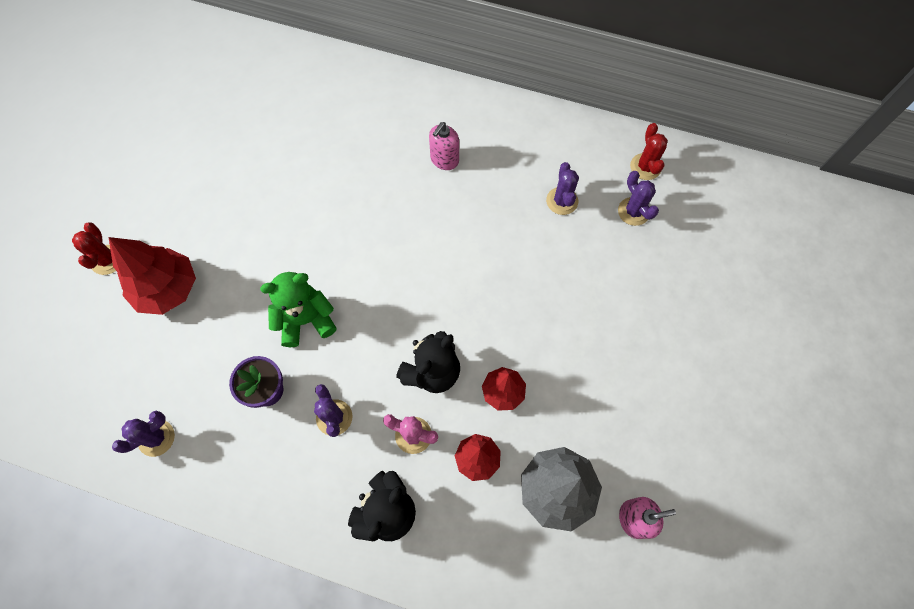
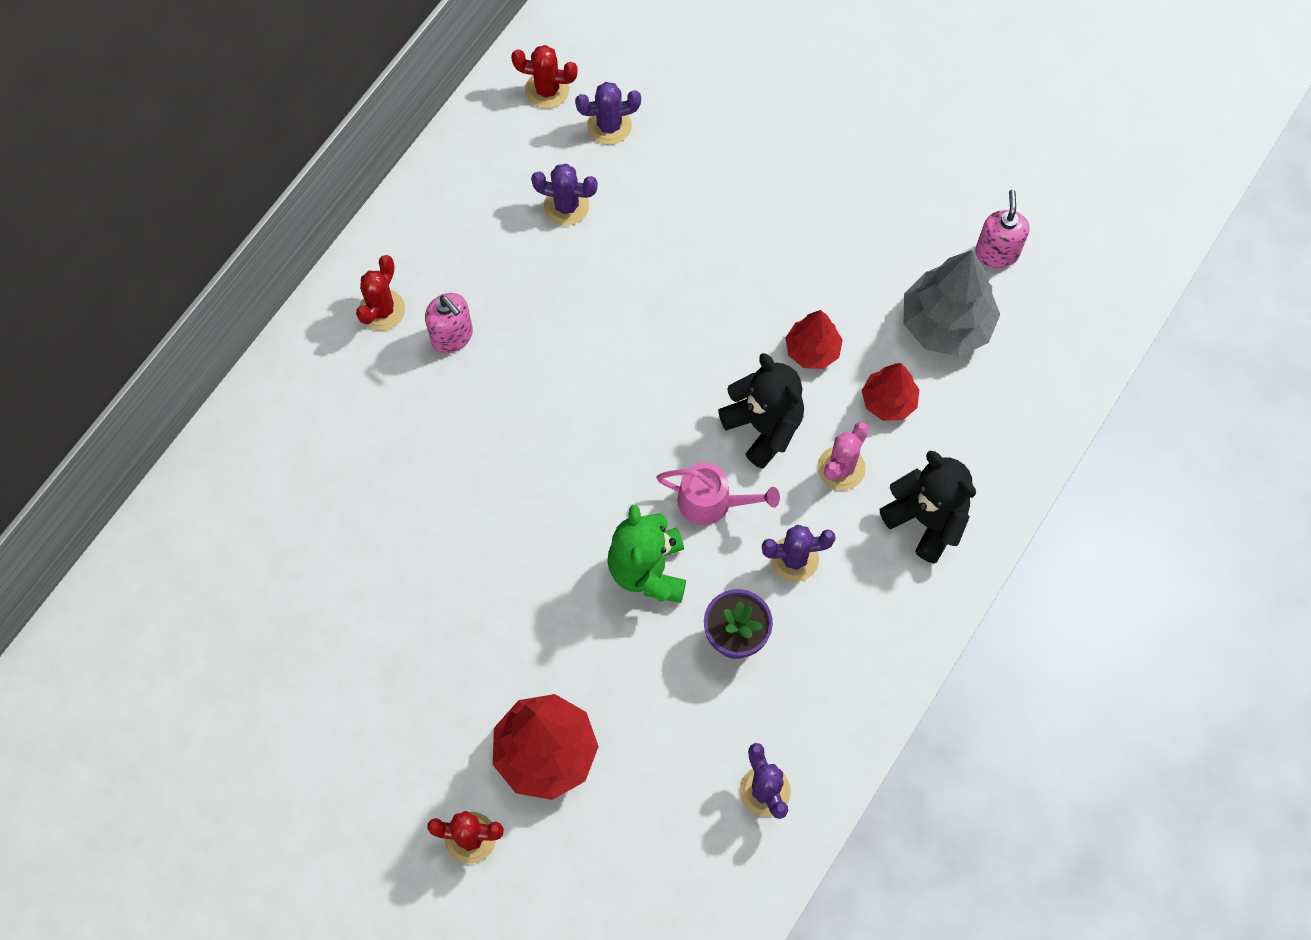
camera: 75 degrees left, 0 degrees up
(365, 350) = (712, 502): none -> pink watering can
(451, 117) = (382, 310): none -> red cactus

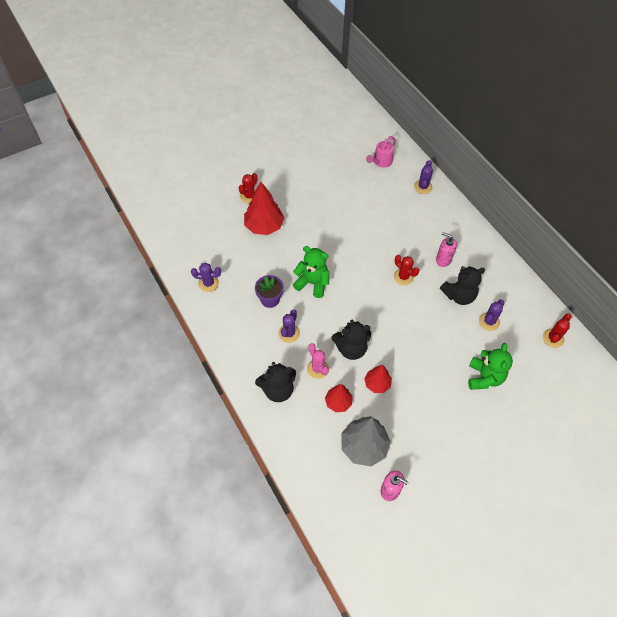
camera: 115 degrees right, 10 degrees down
(382, 310) = (465, 242): red cactus -> red cactus (403, 277)
(452, 336) = (443, 259): pink soap dispenser -> pink soap dispenser turned 45 degrees clockwise
(531, 277) = (459, 295): none -> black teddy bear
(609, 126) = (525, 354): purple cactus -> purple cactus (423, 187)
(696, 177) = (484, 377): none -> green teddy bear
(712, 502) = (328, 316): pink watering can -> pink watering can (381, 162)

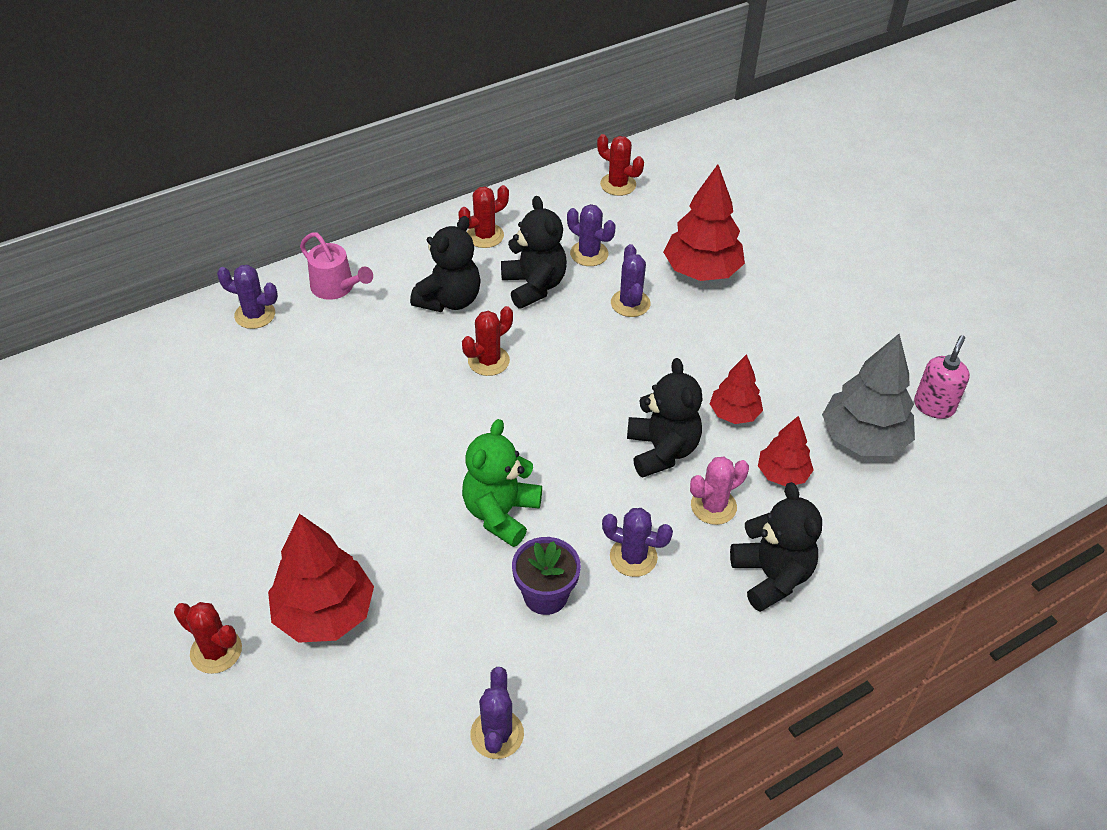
camera: 90 degrees left, 10 degrees down
(381, 162) = (163, 379): pink watering can -> pink watering can (337, 288)
(443, 259) = (449, 300): pink soap dispenser -> black teddy bear
(452, 340) = (630, 303): none -> purple cactus
(484, 377) = (701, 271): green teddy bear -> red tree
(494, 273) = (485, 236): none -> red cactus

